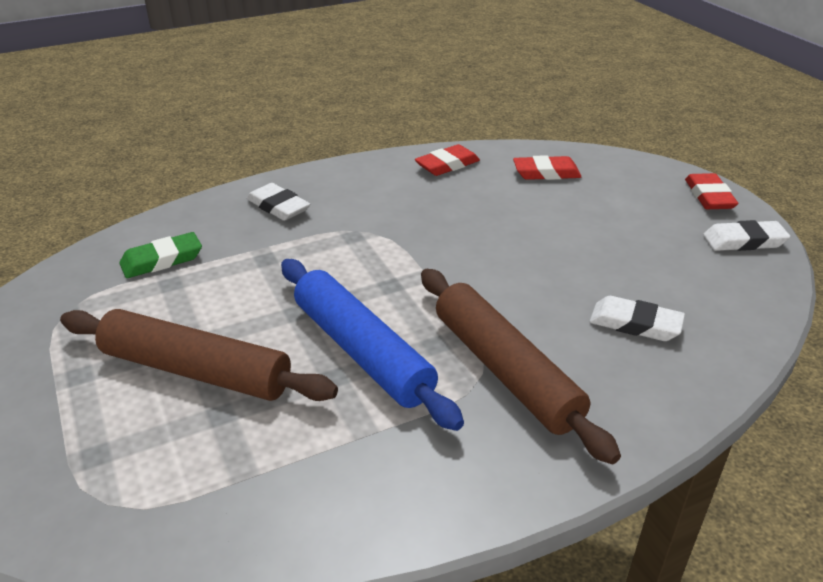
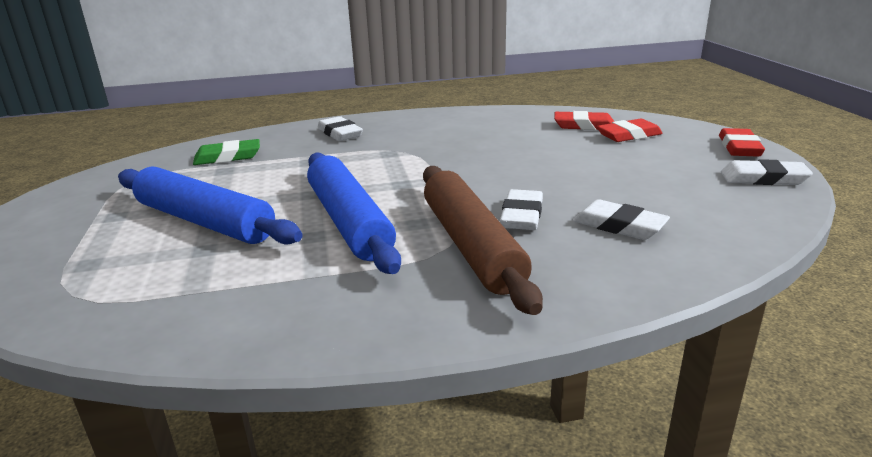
camera: 15 degrees right, 10 degrees down
(196, 371) = (204, 221): brown rolling pin -> blue rolling pin
(447, 165) = (497, 117): red eraser -> red eraser (629, 135)
(537, 320) = (522, 215): none -> white eraser

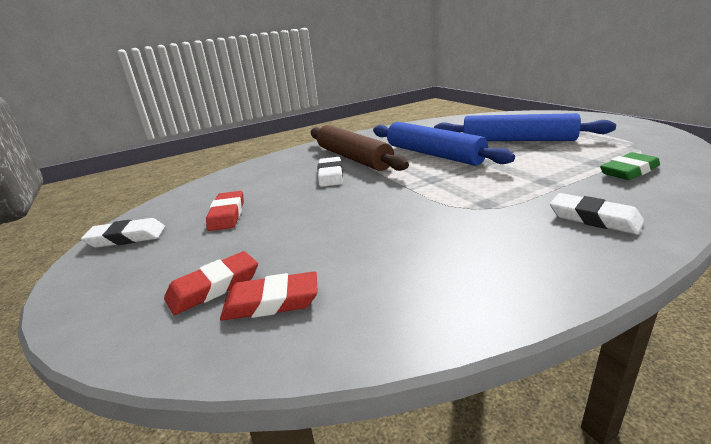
camera: 165 degrees right, 0 degrees up
(619, 225) = (269, 180): white eraser -> none
(739, 147) = (90, 285): red eraser -> red eraser (227, 214)

